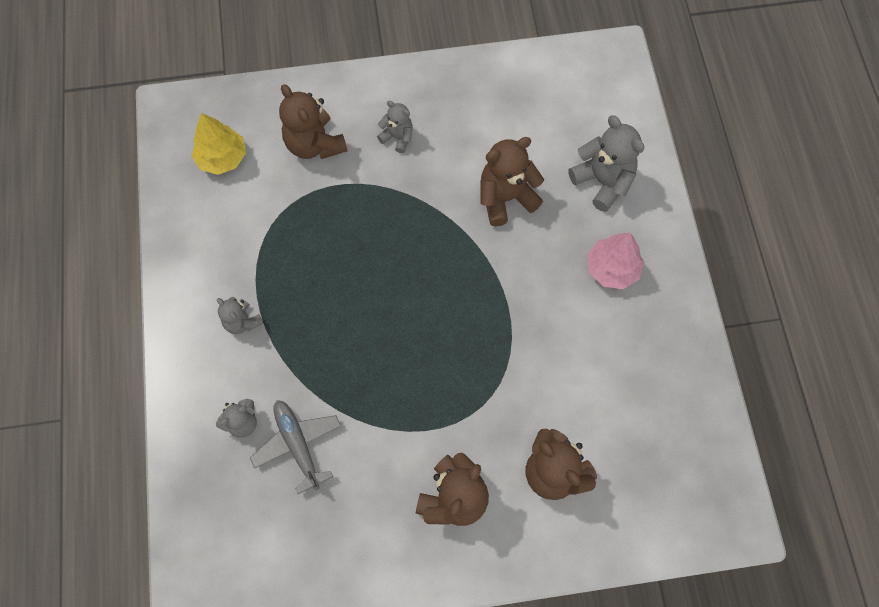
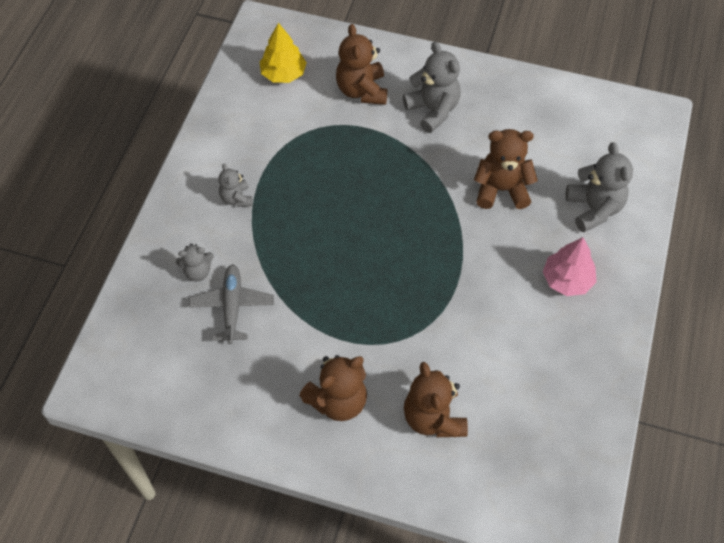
camera: 25 degrees right, 10 degrees down
(397, 137) = (433, 110): grey teddy bear -> grey teddy bear, size x1.73

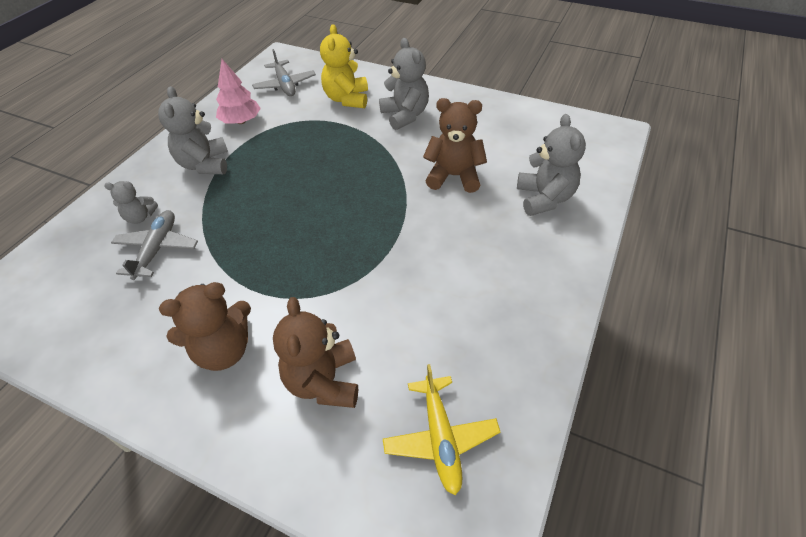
camera: 10 degrees right, 10 degrees down
(236, 198) = (205, 164): grey teddy bear -> grey teddy bear, size x1.73
(283, 74) = (285, 85): yellow tree -> grey plane
(362, 90) = (347, 99): brown teddy bear -> yellow teddy bear
(538, 451) = (440, 438): none -> yellow plane
(567, 280) = (507, 257): pink tree -> pink tree (241, 121)

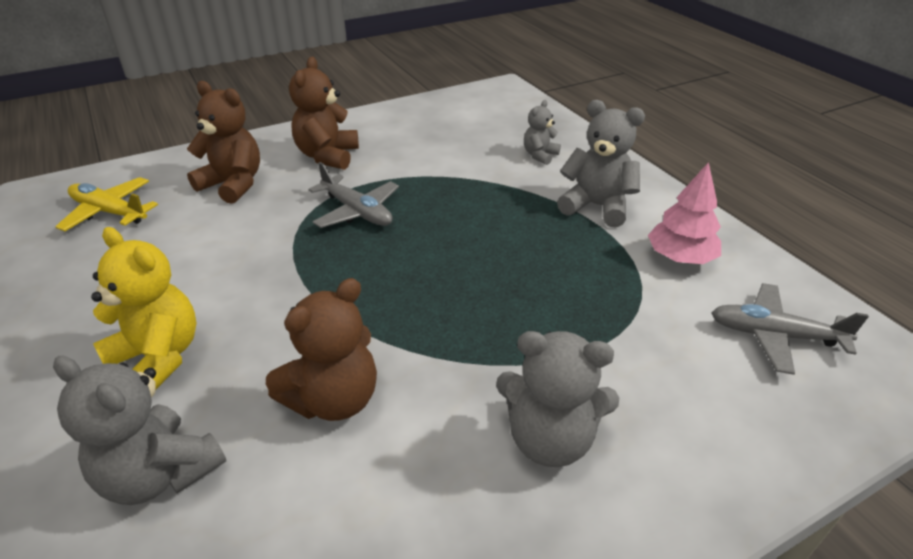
camera: 125 degrees right, 10 degrees down
(157, 249) = (482, 154): grey plane -> grey plane (357, 211)
(347, 99) = (669, 389): yellow teddy bear -> yellow teddy bear (158, 357)

